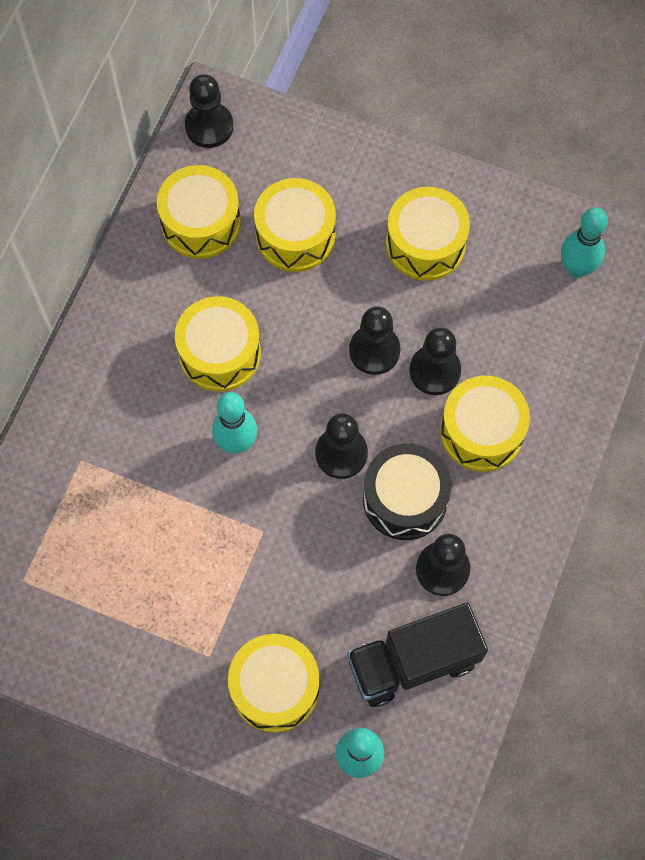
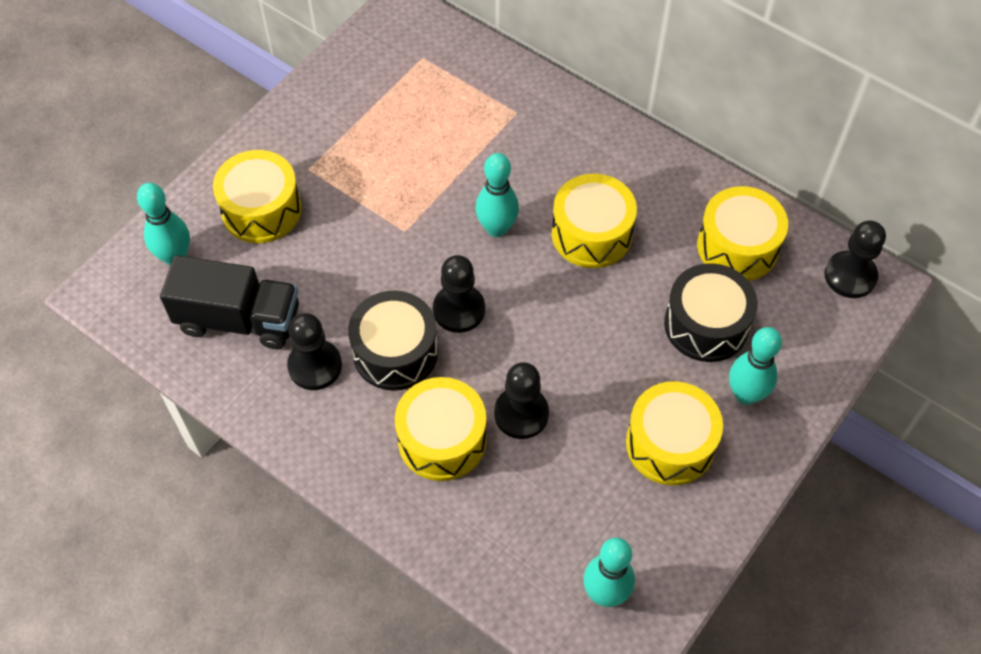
camera: 105 degrees right, 10 degrees down
(295, 235) = (706, 324): yellow drum -> black drum
(358, 193) = (745, 394): none -> turquoise bowling pin
(374, 351) = (558, 364): black pawn -> none
(413, 662) = (239, 319): black truck -> black truck turned 105 degrees clockwise

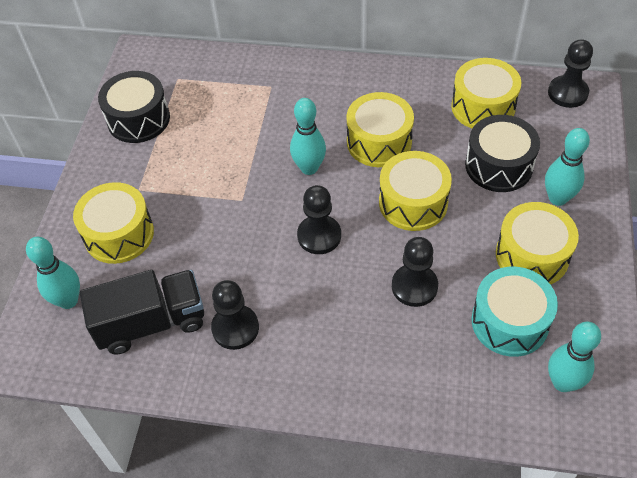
camera: 25 degrees left, 5 degrees down
(395, 352) = (291, 288): black drum -> black drum (138, 119)
(442, 439) = (369, 333): yellow drum -> yellow drum (413, 202)
(595, 502) = (509, 322): none -> turquoise drum

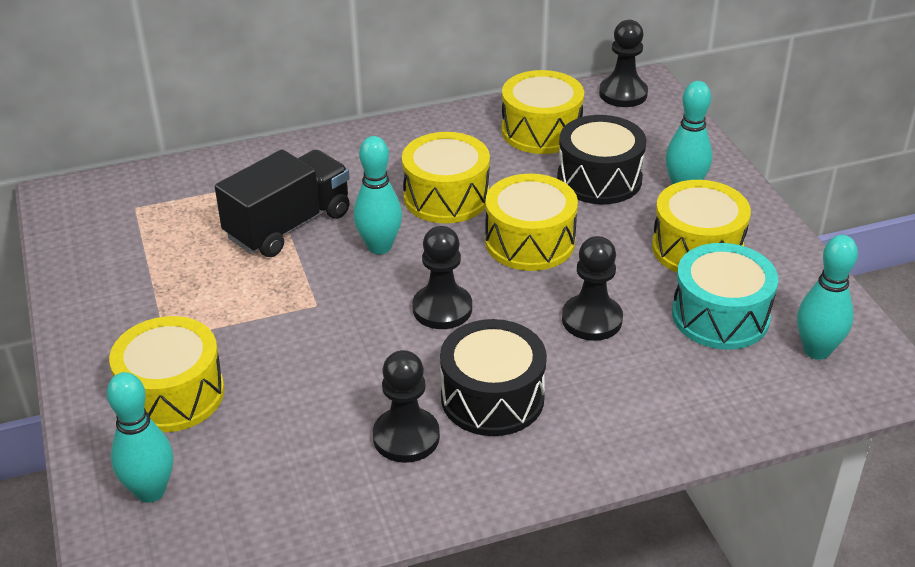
camera: 30 degrees left, 15 degrees down
(138, 119) = (110, 264): black drum -> black drum (492, 397)
(151, 323) = (289, 472): black truck -> black truck (288, 225)

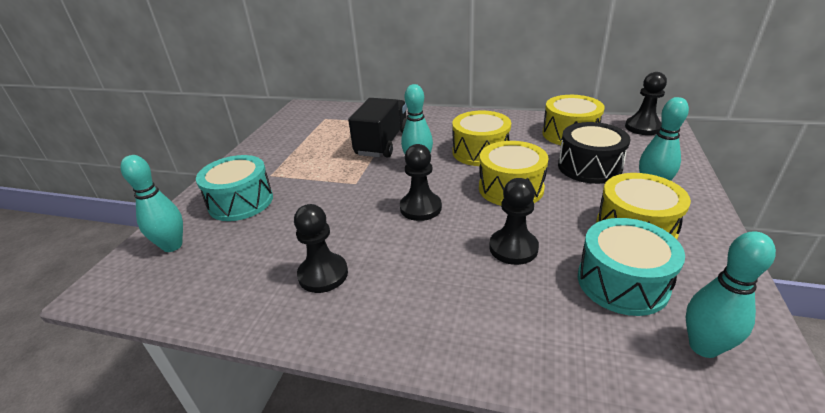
camera: 35 degrees right, 5 degrees down
(172, 394) = (241, 202): yellow drum -> turquoise drum
(288, 225) = (383, 143): black truck -> black truck turned 60 degrees counterclockwise
(492, 397) = (399, 272): black drum -> none

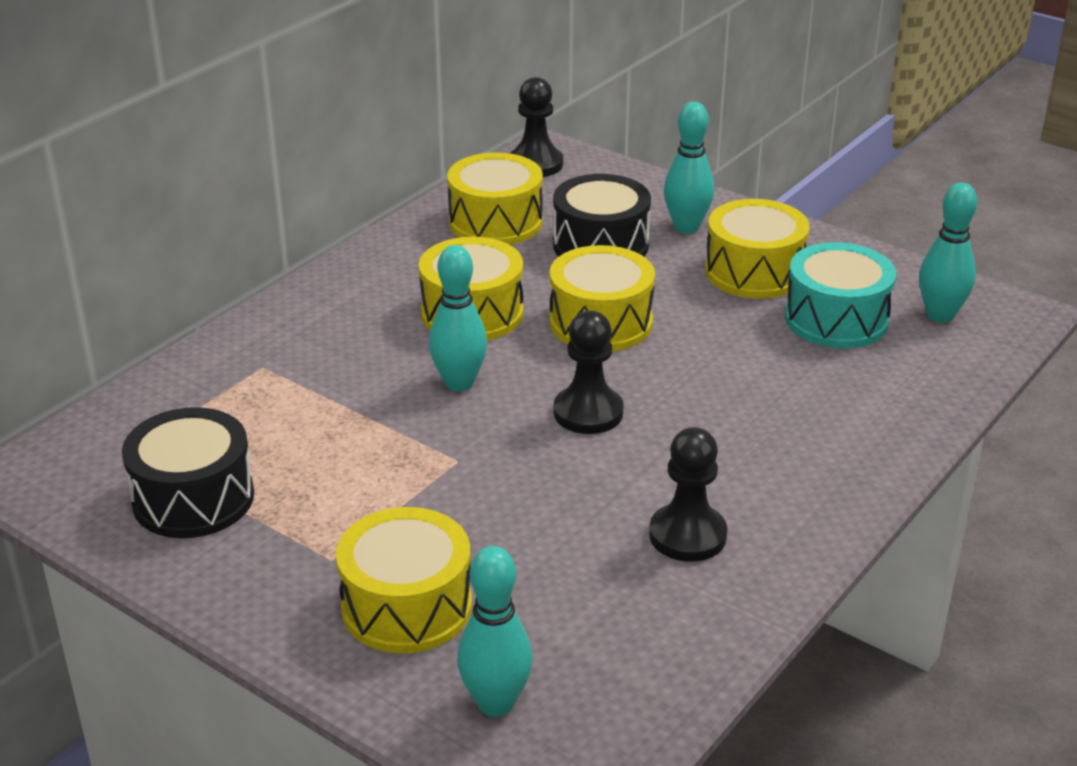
camera: 70 degrees left, 0 degrees up
(241, 202) = (406, 606): turquoise drum -> yellow drum
(300, 137) = (193, 498): none -> black drum
(383, 143) = (337, 400): black truck -> none
(513, 248) = (734, 366): black pawn -> none

